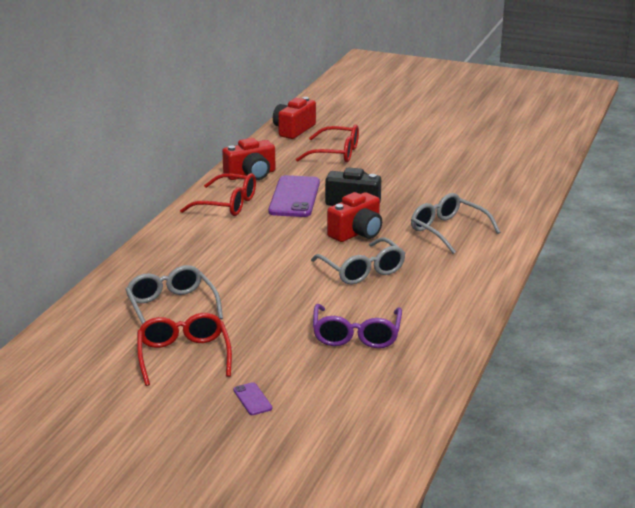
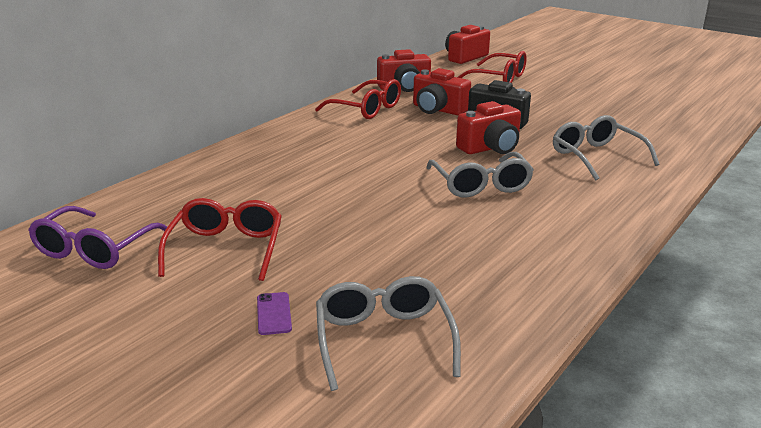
camera: 15 degrees right, 0 degrees up
(171, 307) = (248, 196): grey glasses -> grey glasses (383, 340)
(294, 197) = (438, 110): purple phone -> red camera
(356, 335) = (443, 254): purple glasses -> purple glasses (95, 249)

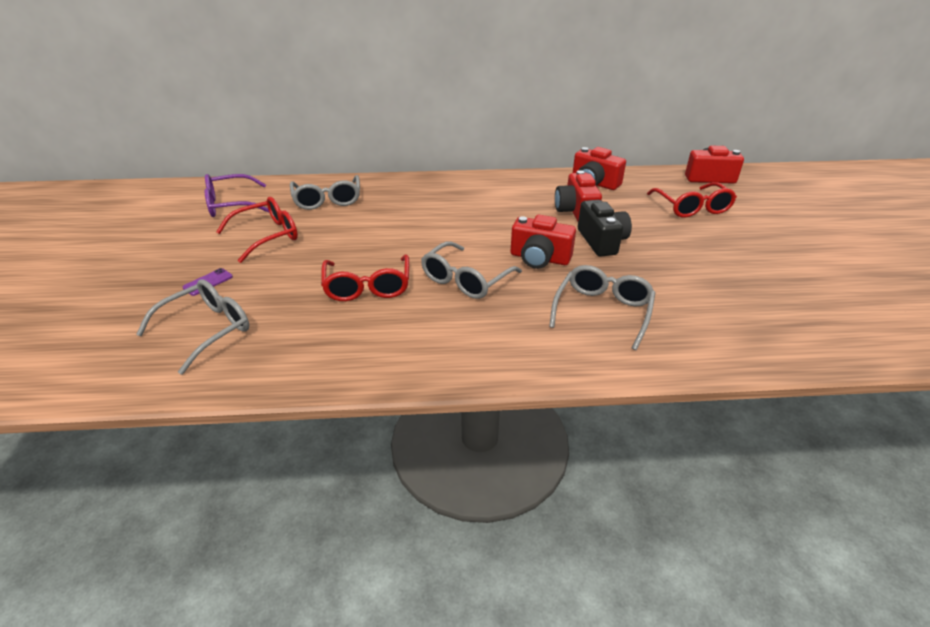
camera: 50 degrees right, 10 degrees up
(205, 193) = (327, 200): none -> grey glasses
(366, 109) = (528, 188): red glasses -> red glasses (367, 286)

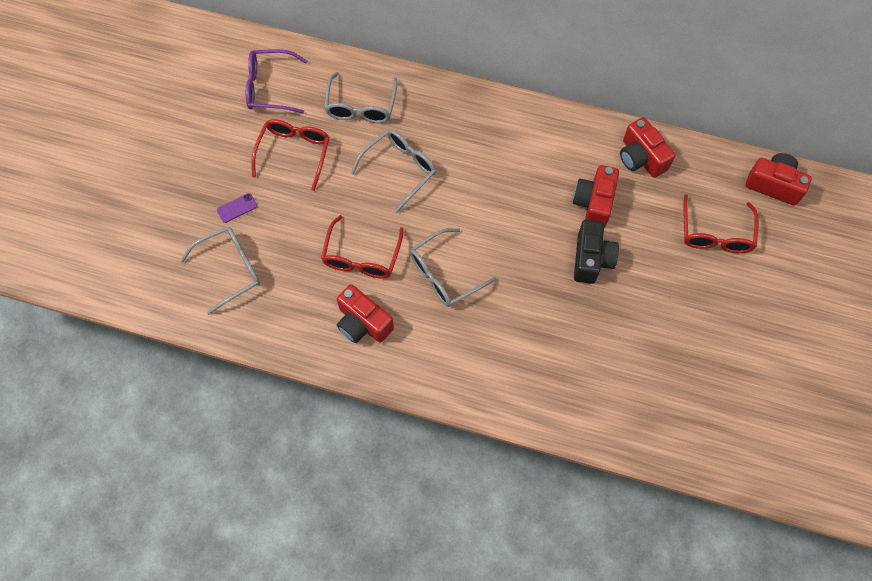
camera: 20 degrees right, 30 degrees up
(267, 236) = (294, 153): red glasses -> red glasses turned 60 degrees counterclockwise
(539, 258) = (521, 265): red camera -> red camera (363, 323)
(602, 311) = (538, 352): grey glasses -> grey glasses (399, 170)

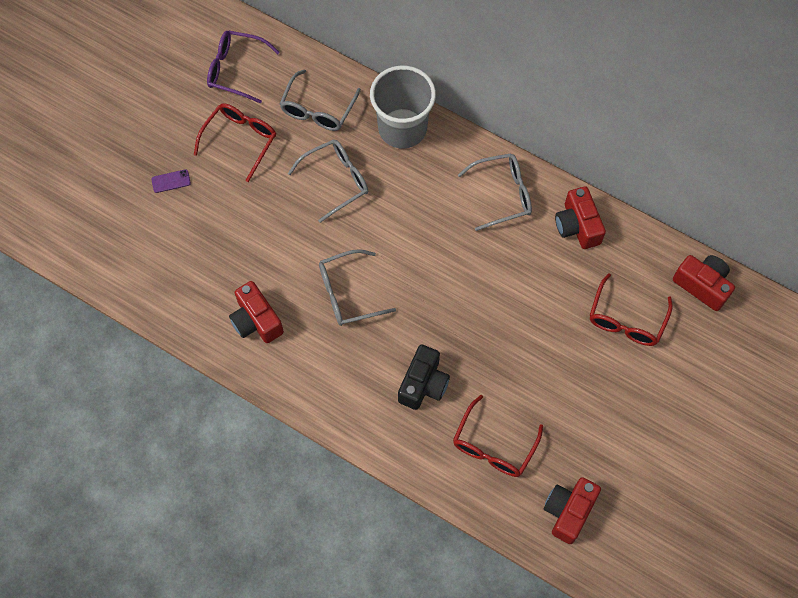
camera: 15 degrees right, 0 degrees up
(230, 270) = (147, 239): grey glasses -> grey glasses (502, 194)
(362, 256) = (274, 257): red glasses -> red glasses (494, 445)
(447, 106) = (402, 128): none -> grey cup
(591, 259) = (494, 314): black camera -> black camera (423, 384)
(594, 203) = (515, 259): red camera -> red camera (568, 511)

